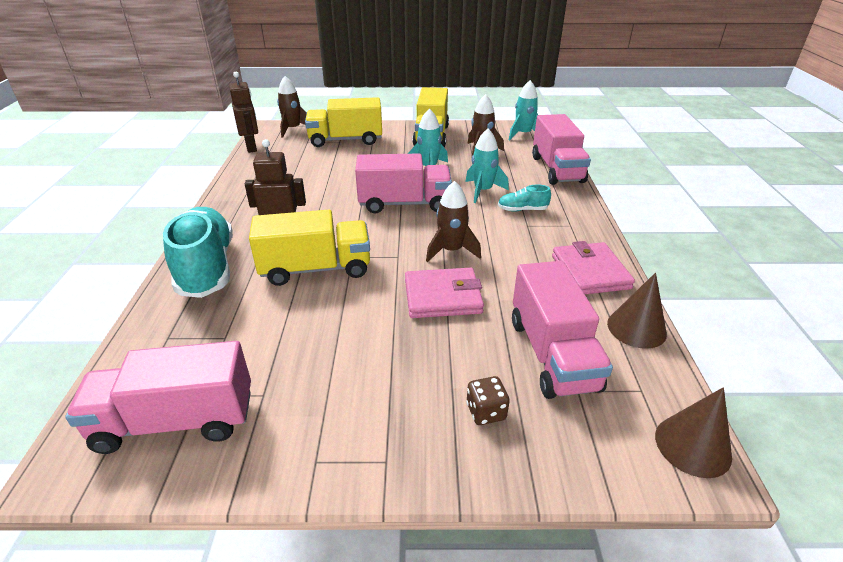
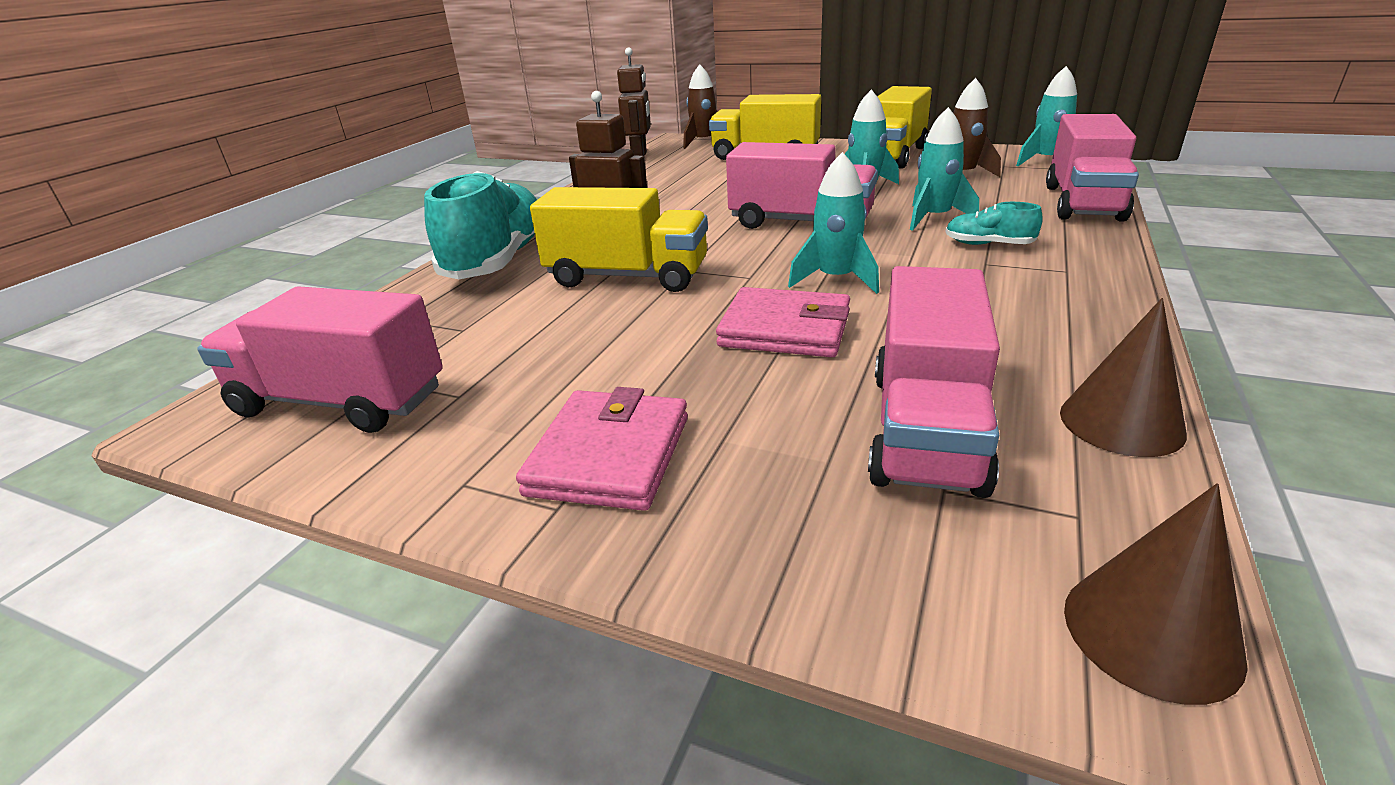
camera: 25 degrees right, 5 degrees down
(451, 251) = (835, 279): brown rocket -> turquoise rocket
(486, 412) = (755, 482): brown dice -> none
(590, 272) = (1068, 333): pink wallet -> pink wallet (609, 455)

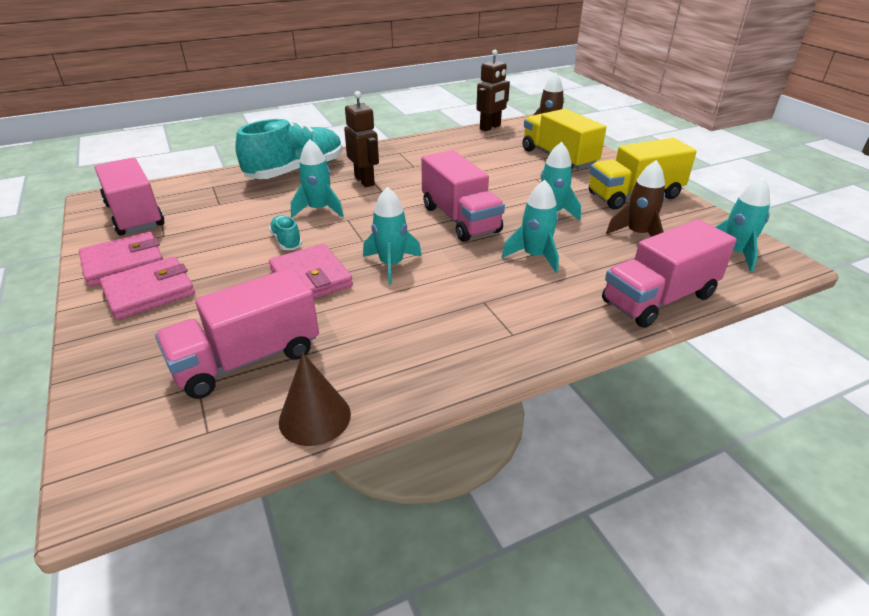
camera: 40 degrees right, 5 degrees up
(472, 454) = (123, 263): none -> pink wallet
(627, 277) = (319, 210): yellow truck -> turquoise rocket
(988, 244) = (516, 291): turquoise shoe -> turquoise shoe (286, 241)
(1151, 632) = (128, 479): brown cone -> none

